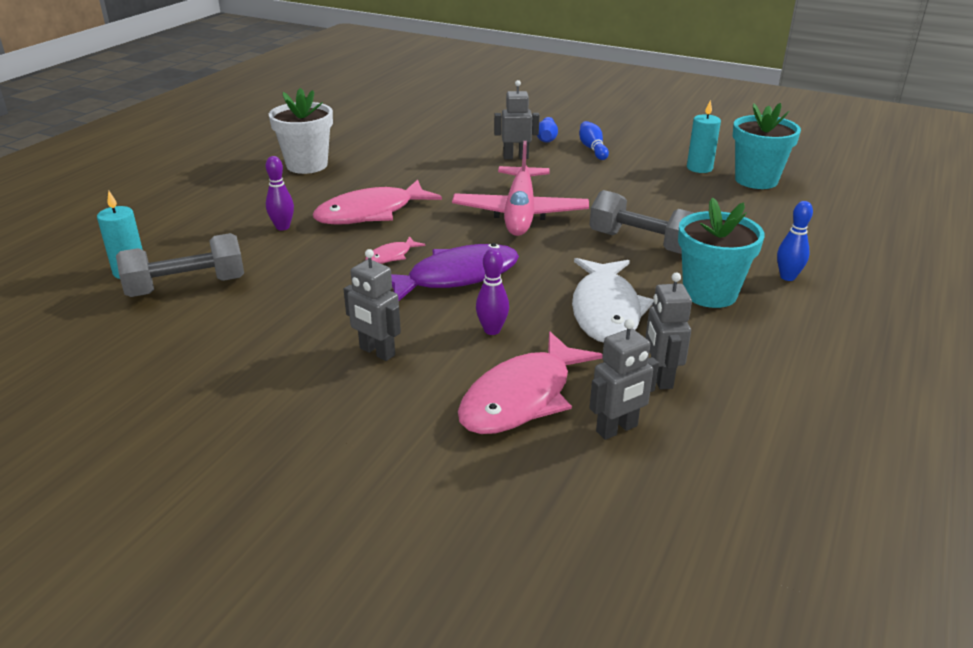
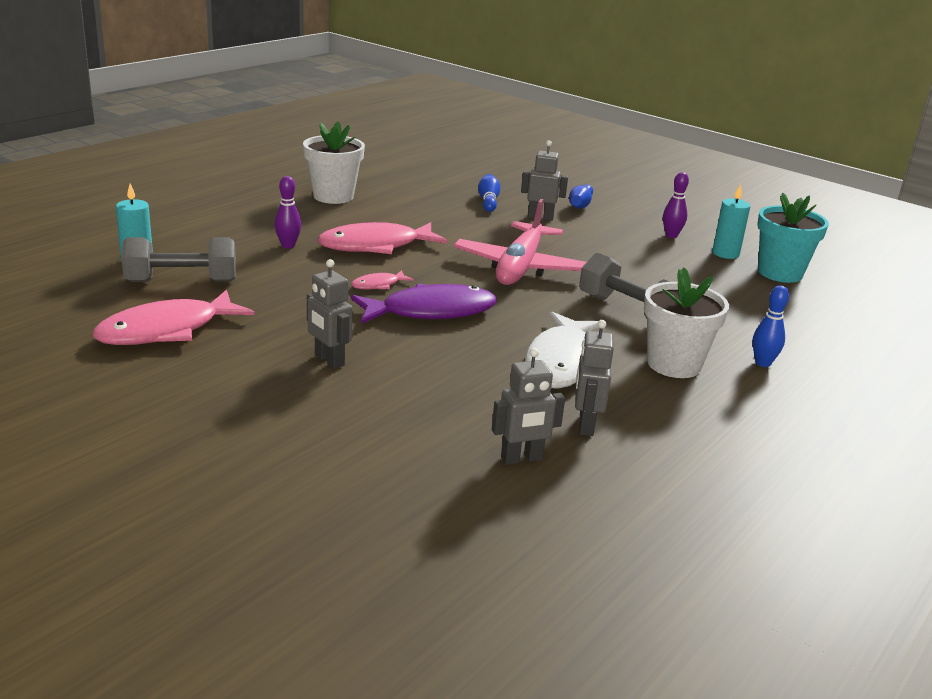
camera: 10 degrees right, 5 degrees down
(492, 330) = (444, 360): purple bowling pin -> purple bowling pin (671, 235)
(522, 398) = (445, 419): pink fish -> pink fish (166, 330)
(592, 149) = (623, 221): blue bowling pin -> blue bowling pin (488, 201)
(709, 293) = (674, 364): turquoise flower pot -> white flower pot

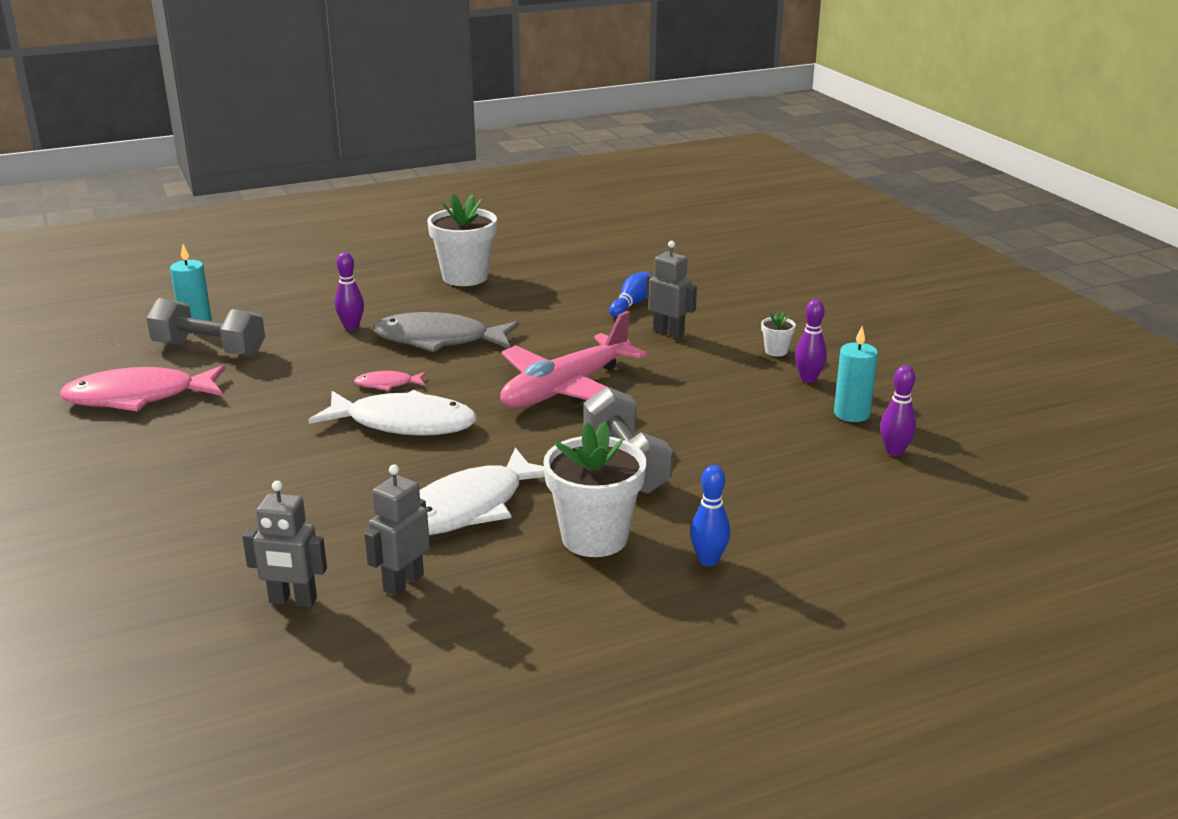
camera: 30 degrees right, 0 degrees up
(329, 360) = (241, 456): grey robot -> none
(375, 246) = (438, 340): pink fish -> grey fish
(431, 311) = (404, 423): purple fish -> white fish
(580, 205) = (740, 323): blue bowling pin -> none
(627, 220) = (776, 351): none -> white flower pot
(780, 273) = (894, 451): turquoise flower pot -> purple bowling pin

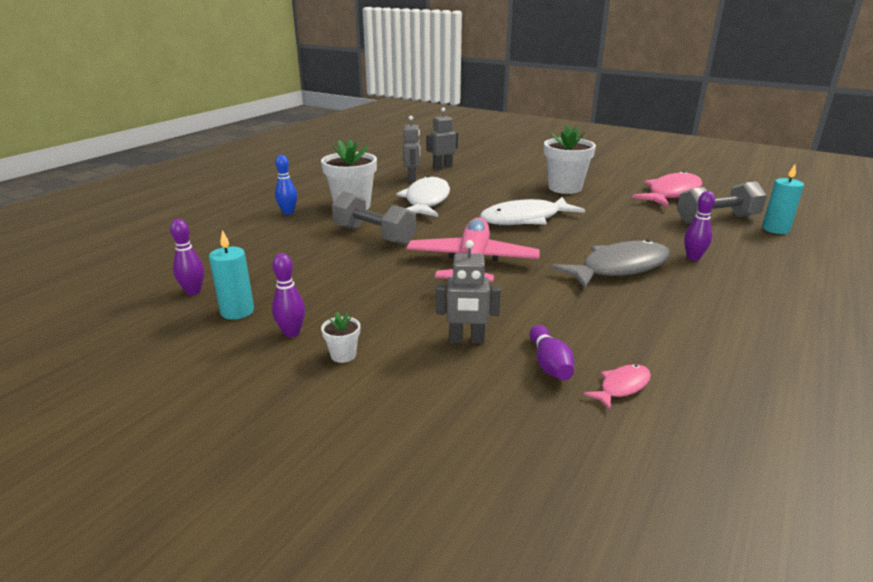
camera: 145 degrees right, 0 degrees up
(387, 384) = (579, 233): pink fish -> pink fish (622, 387)
(465, 277) = (750, 336): white flower pot -> white flower pot (565, 188)
(631, 304) = (549, 364): blue bowling pin -> purple bowling pin

